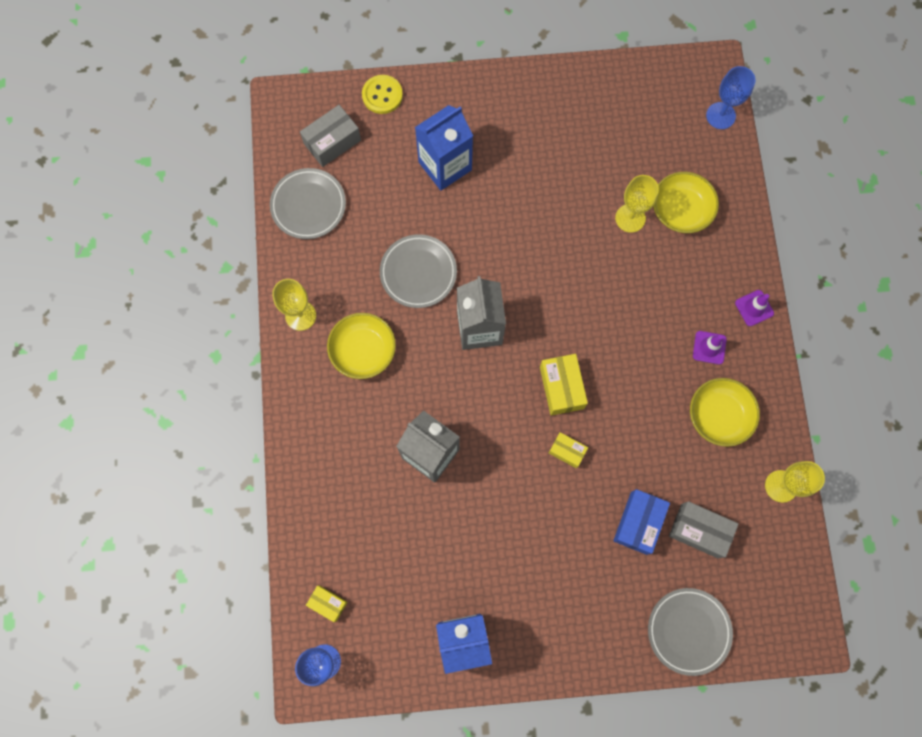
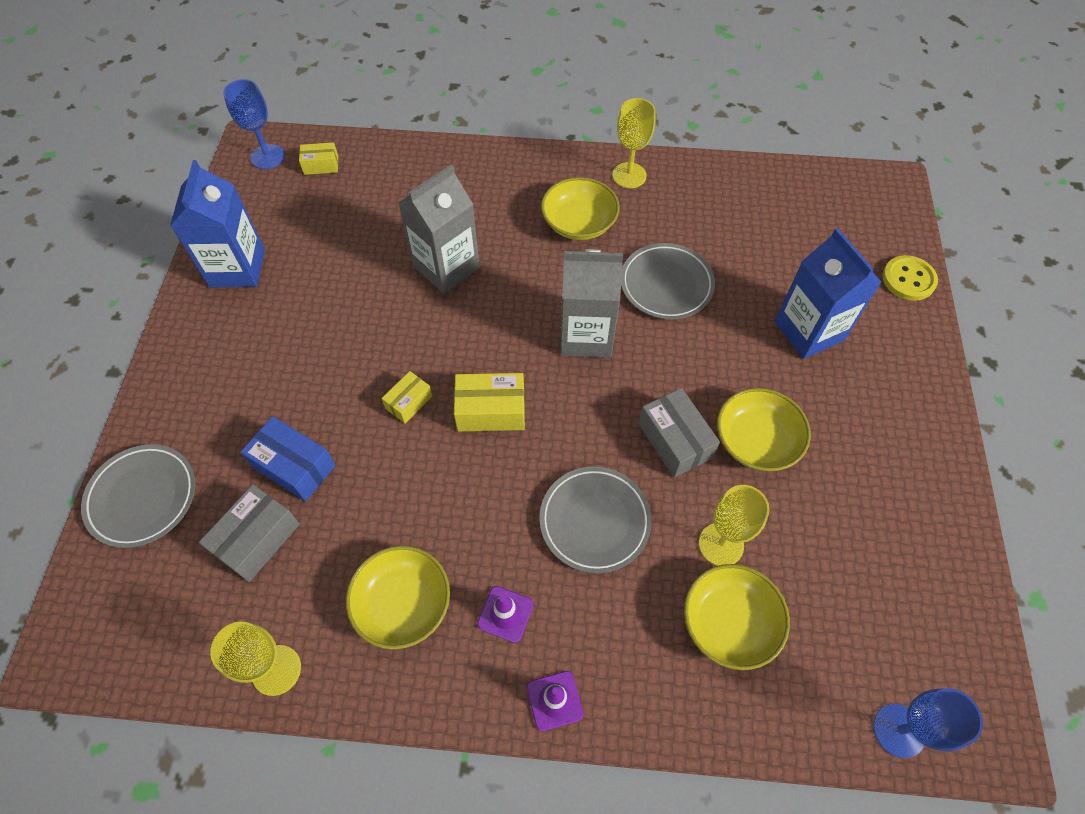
camera: 100 degrees right, 15 degrees down
(308, 205) = (760, 195): grey plate -> grey plate (594, 521)
(328, 603) = (321, 165): yellow box -> yellow box turned 45 degrees clockwise
(332, 142) = (841, 224): grey box -> grey box (674, 441)
(547, 199) = (756, 440): none -> yellow bowl

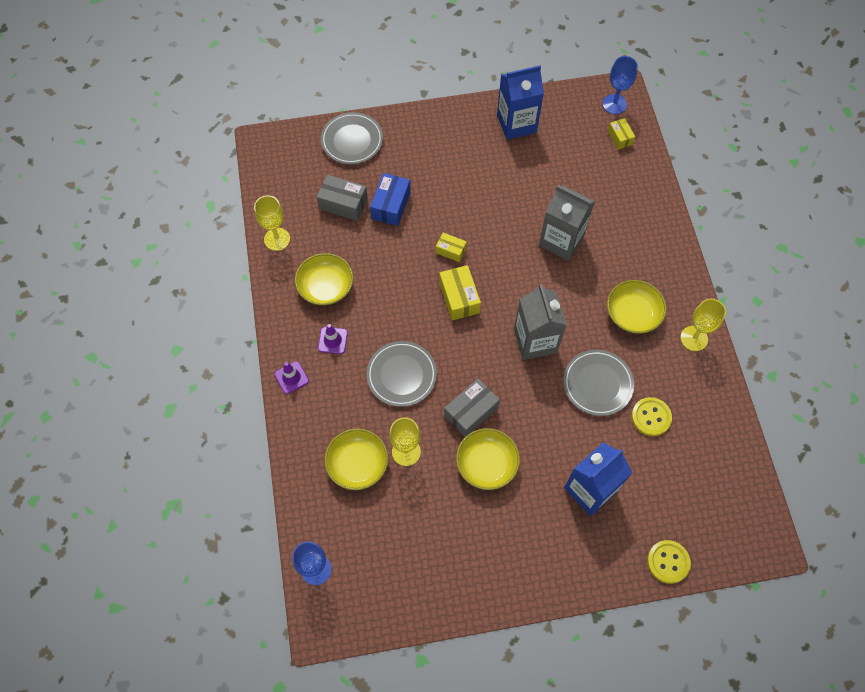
camera: 75 degrees right, 5 degrees up
(722, 244) = (651, 417): none -> yellow button

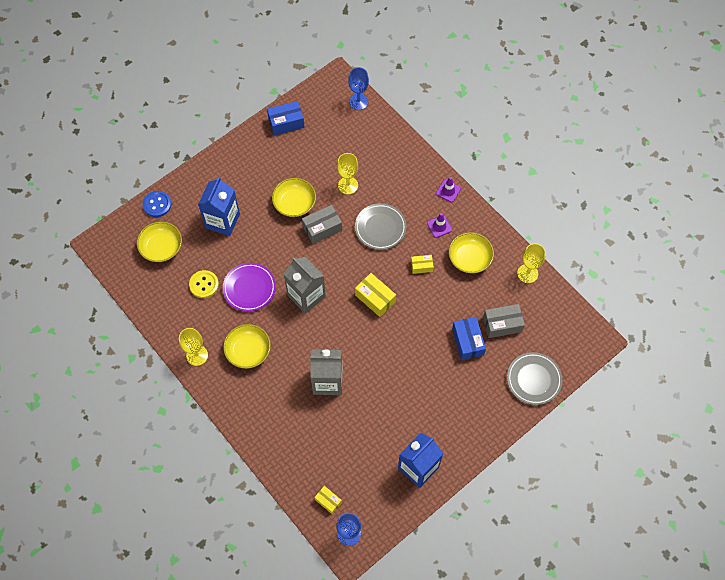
camera: 150 degrees right, 0 degrees up
(357, 464) = (372, 164): yellow bowl -> yellow bowl (161, 247)
(433, 592) = (286, 123): none -> blue box
(451, 250) = (402, 330): yellow box -> yellow box (421, 266)
(471, 412) = (322, 228): grey box -> grey box turned 45 degrees clockwise
(597, 384) = (249, 288): grey plate -> purple plate
(668, 562) = (157, 204): yellow button -> blue button

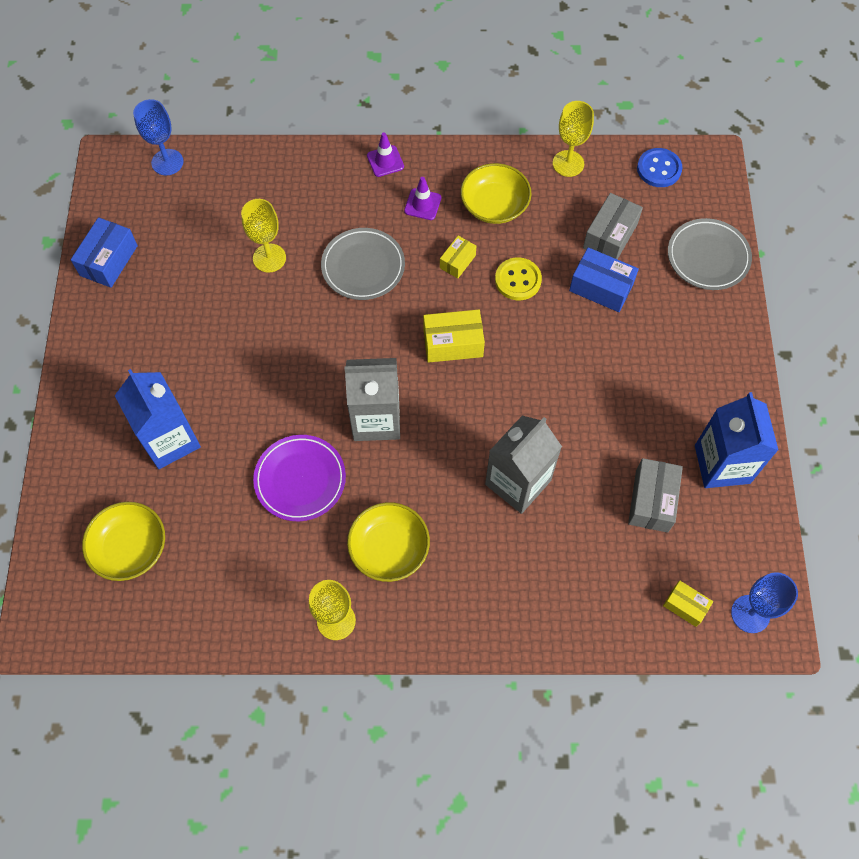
camera: 50 degrees left, 0 degrees up
(157, 204) = (59, 505): blue button -> blue button (659, 169)
(204, 285) = (240, 533): yellow button -> yellow button (518, 280)
(294, 203) = (232, 336): yellow bowl -> none
(322, 228) = (300, 330): grey box -> grey box (652, 501)
(328, 501) = (685, 606): yellow box -> yellow box turned 45 degrees clockwise

